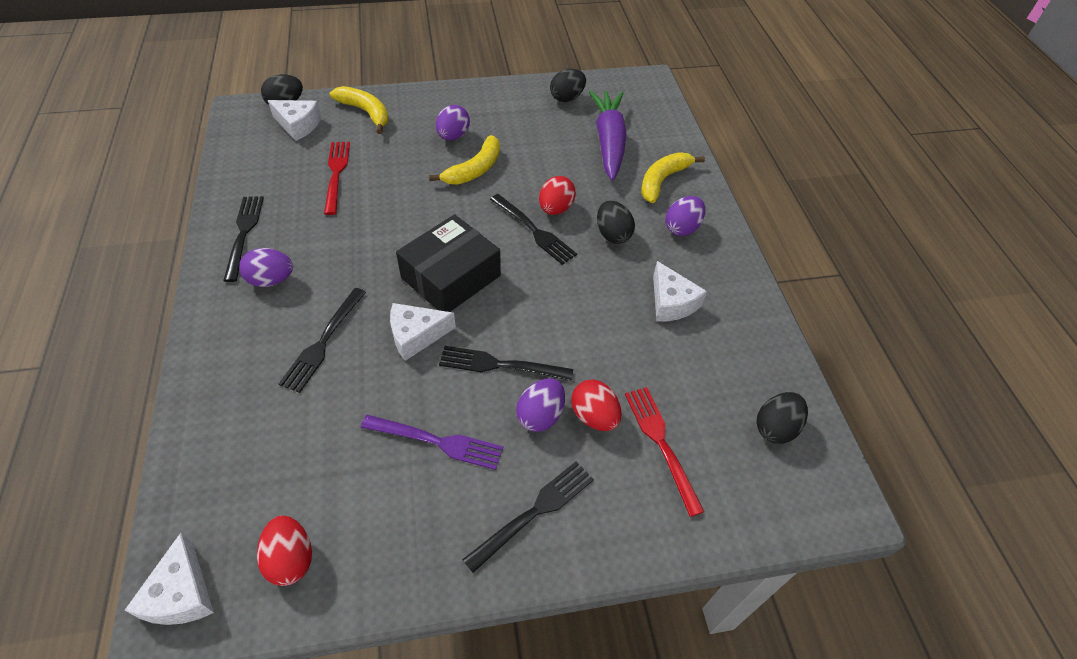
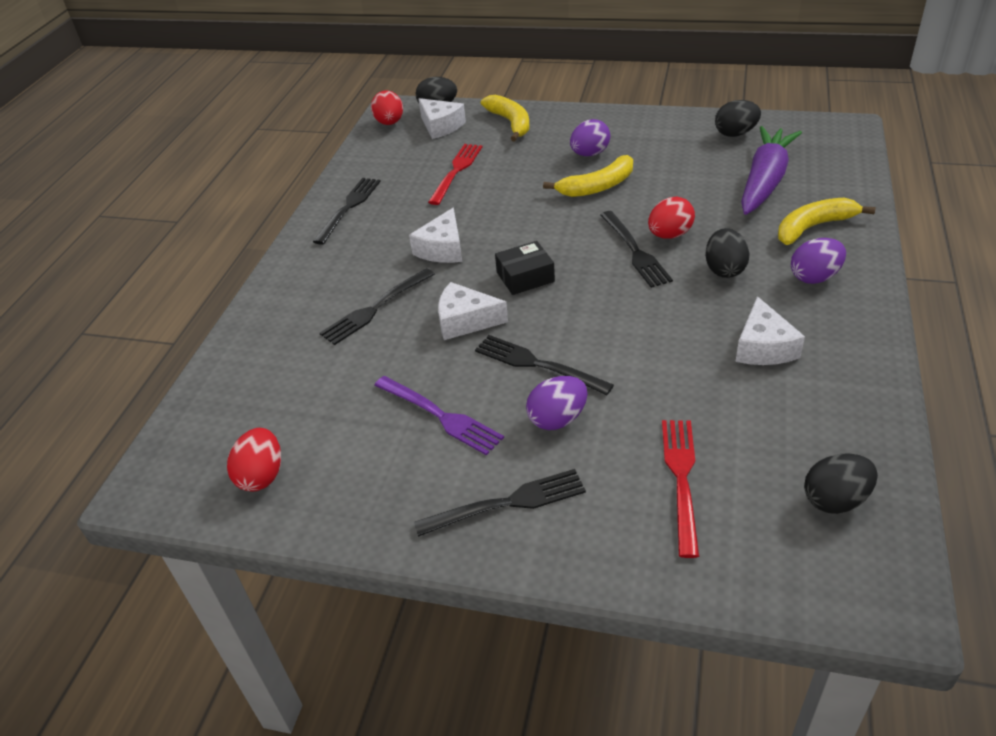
camera: 30 degrees right, 10 degrees down
(181, 594) = (162, 475): white cheese -> white cheese (442, 249)
(271, 280) = (354, 249): purple egg -> none
(451, 277) = (525, 277): black box -> black box, size x0.56
(594, 416) = (616, 434): red egg -> red egg (389, 123)

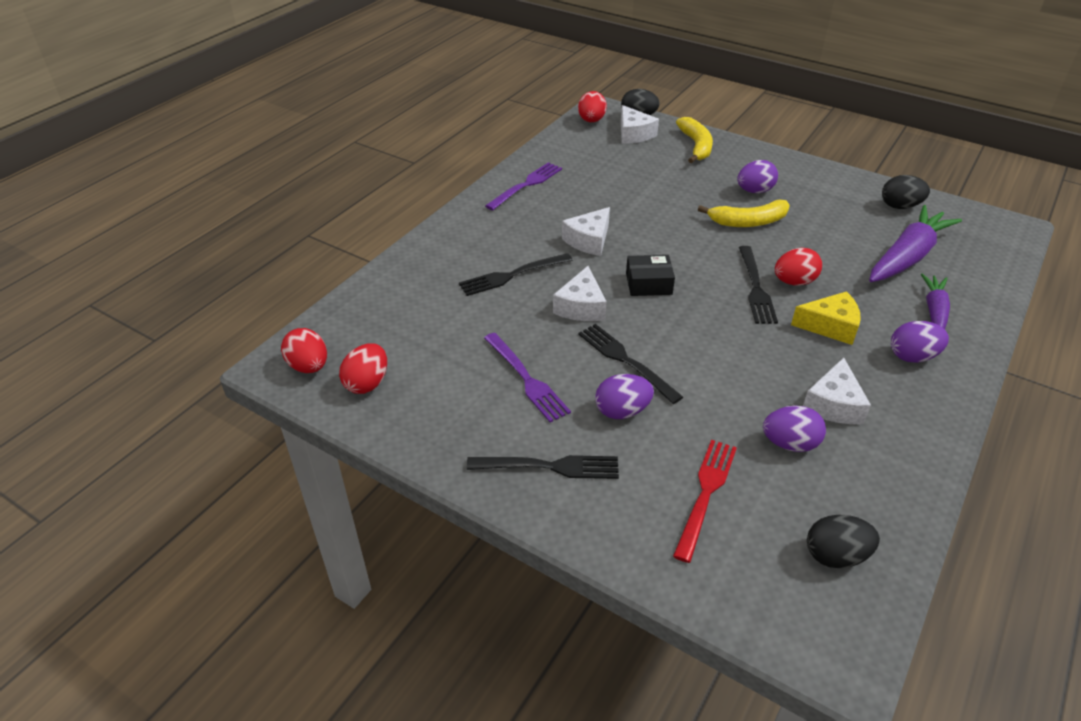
camera: 15 degrees right, 0 degrees up
(183, 477) = (309, 366): none -> red egg
(348, 208) = (526, 185): black fork -> purple fork
(456, 171) = (630, 177): red fork -> none
(465, 321) = (581, 307): white cheese -> white cheese turned 105 degrees counterclockwise
(724, 269) = (830, 326): black egg -> yellow cheese
(740, 400) = (790, 444): none -> purple egg
(813, 227) = (934, 311): yellow banana -> purple carrot

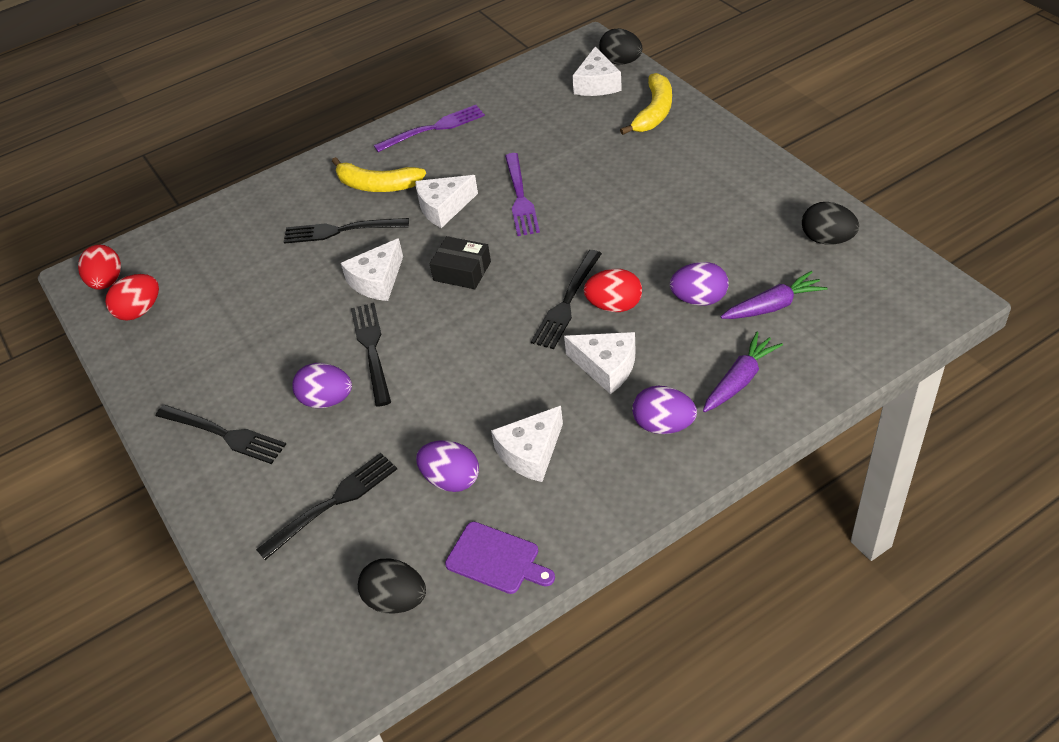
camera: 30 degrees right, 5 degrees up
(526, 379) = (270, 343): purple fork -> purple fork (520, 197)
(591, 120) = (565, 58): red egg -> none
(705, 494) = (333, 503): red fork -> black fork
(748, 222) = (628, 221): yellow banana -> yellow banana (377, 185)
(754, 191) = (670, 184): purple egg -> purple egg (699, 299)
(830, 326) = (606, 367): yellow cheese -> white cheese
(885, 494) = (496, 559): none -> purple cutting board
(907, 256) = (773, 306): purple carrot -> purple carrot, size x0.58

